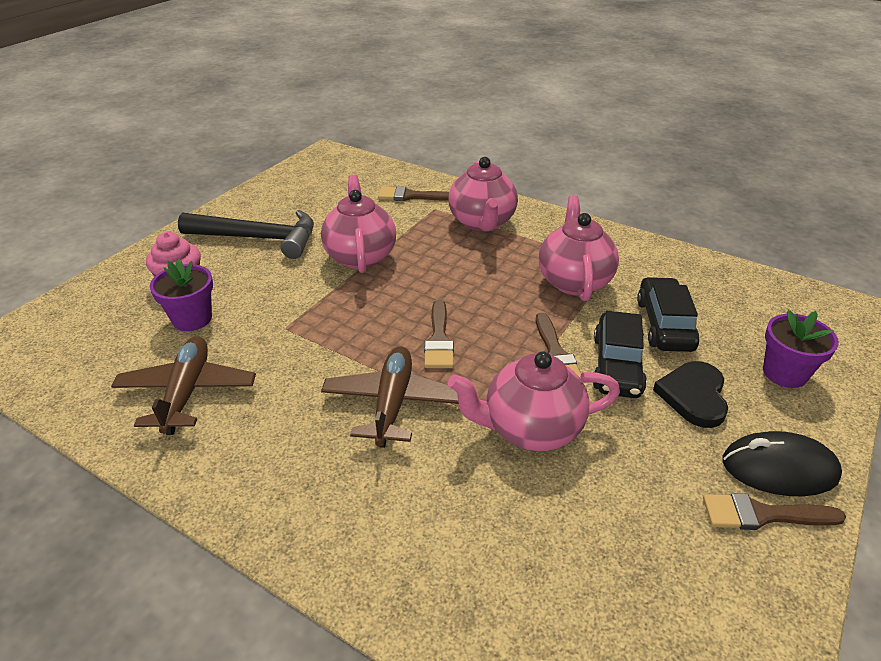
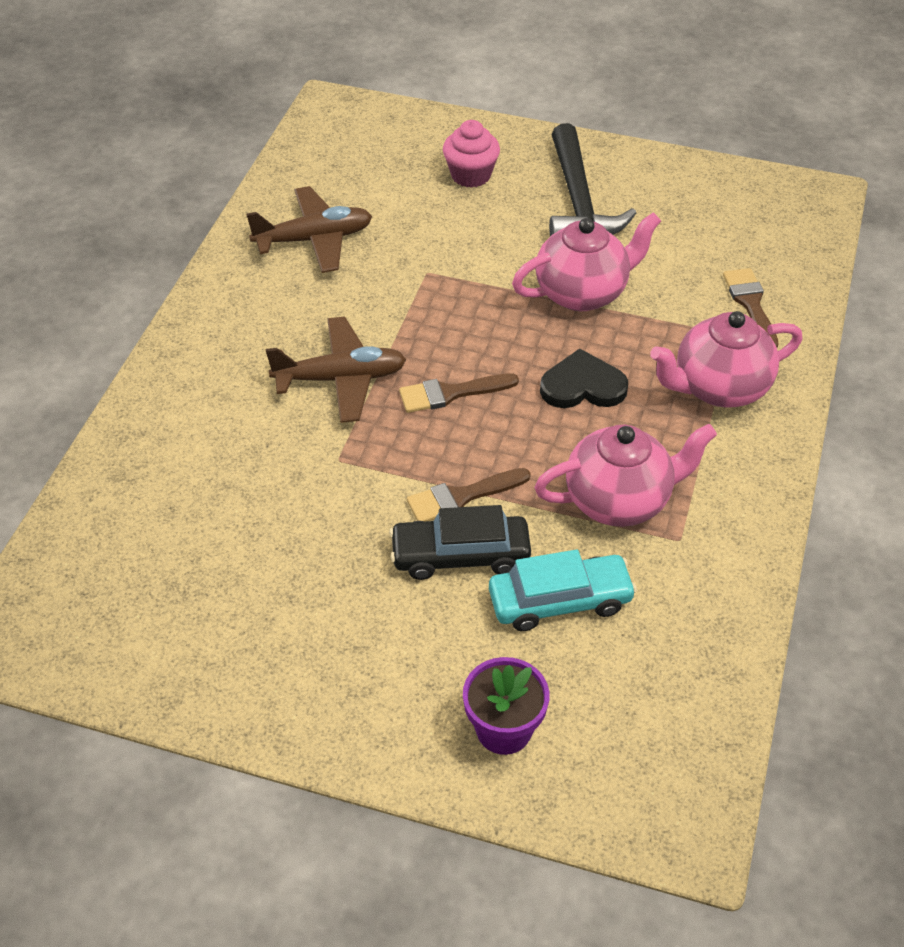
camera: 75 degrees right, 10 degrees up
(192, 319) = (416, 205): purple flower pot -> none
(530, 429) = (335, 489): pink teapot -> none
(664, 324) = (560, 601): black car -> turquoise car
(693, 396) = (429, 630): black heart -> black heart (583, 386)
(763, 515) = (264, 687): brown brush -> none
(779, 469) = (333, 707): black mouse -> none

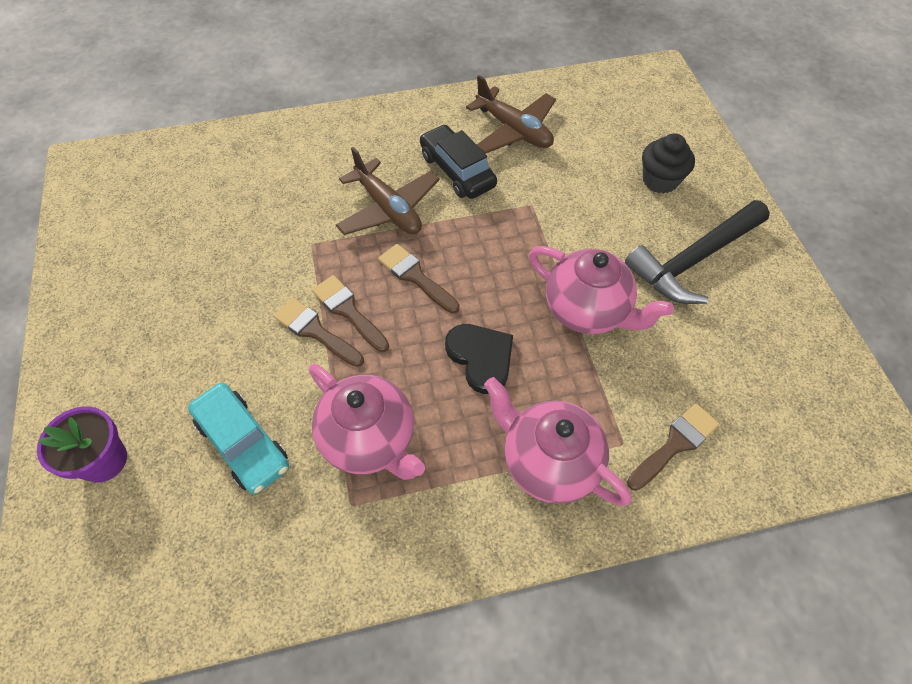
camera: 60 degrees right, 10 degrees up
(455, 461) = (348, 311): none -> brown brush
(460, 555) = (258, 357): black car -> black car (457, 171)
(471, 175) = (660, 180): pink cupcake -> black cupcake

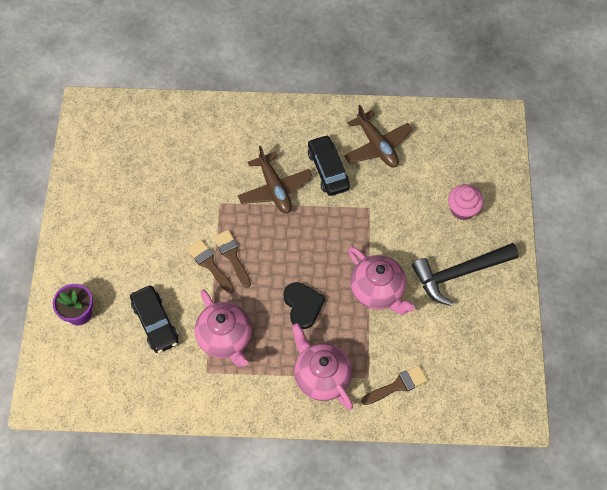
camera: 15 degrees right, 5 degrees up
(243, 443) = (155, 322): turquoise car -> black car
(415, 277) = (279, 242): brown brush -> none
(660, 180) = (462, 209): black cupcake -> pink cupcake

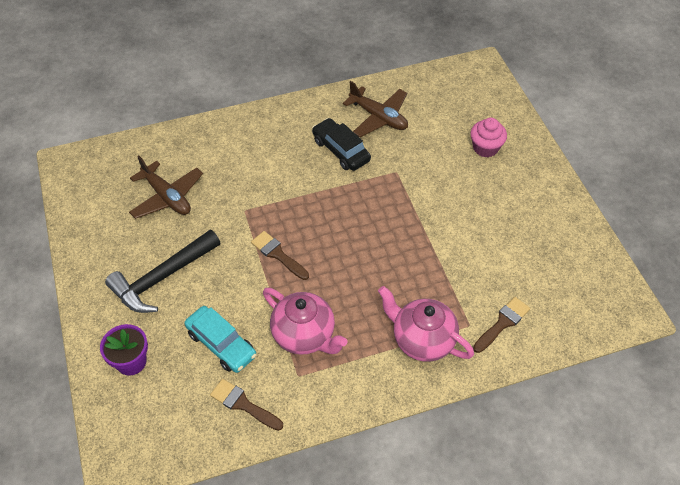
camera: 20 degrees left, 10 degrees down
(155, 322) = (221, 344): black car -> turquoise car
(209, 264) = (257, 269): brown brush -> brown brush (243, 404)
(274, 189) = (295, 181): brown plane -> brown plane (167, 197)
(303, 305) = (371, 278): black heart -> none
(378, 291) = (440, 242): pink teapot -> none
(459, 273) = (511, 203): black hammer -> black hammer (162, 278)

